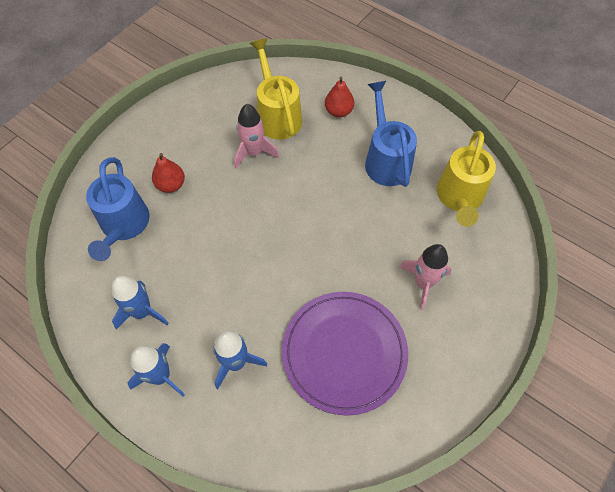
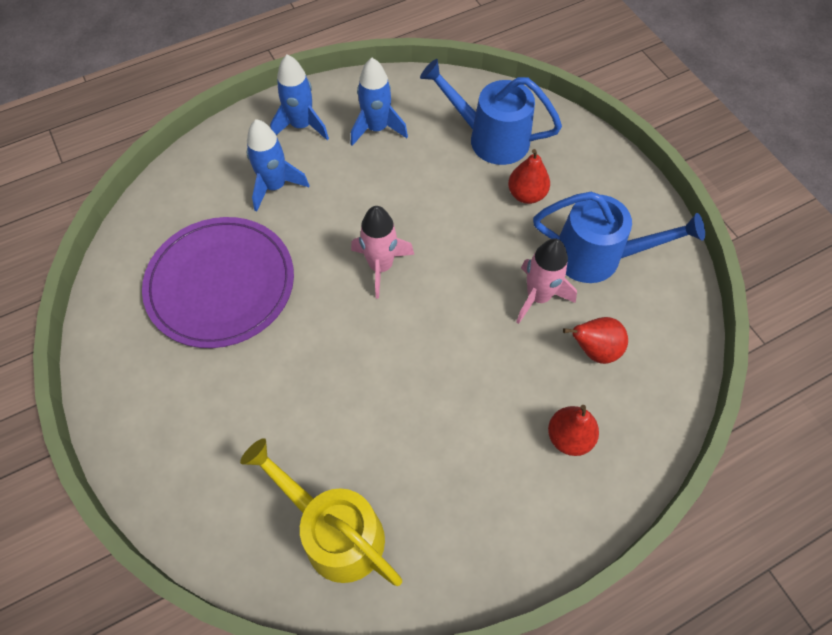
camera: 115 degrees right, 0 degrees up
(277, 115) = (594, 350): yellow watering can -> red pear
(385, 159) = (451, 461): blue watering can -> blue watering can (598, 257)
(423, 283) = (244, 408): pink rocket -> pink rocket (381, 266)

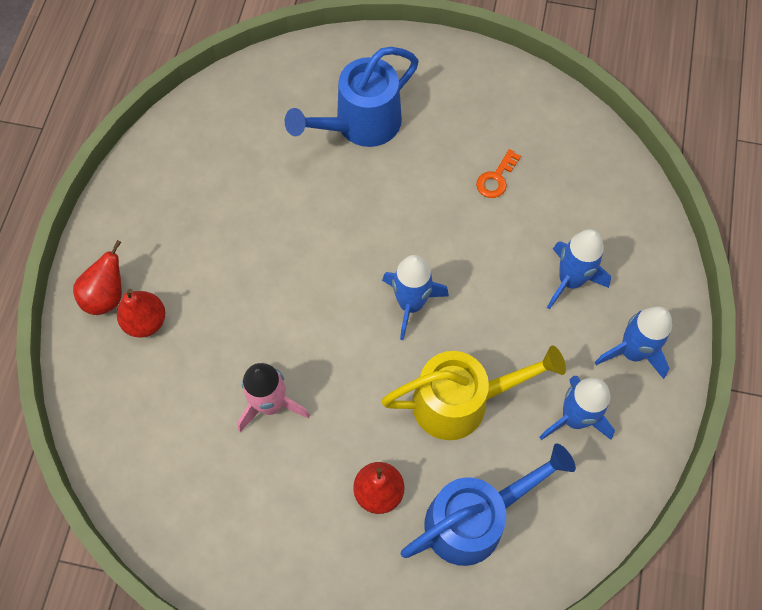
camera: 130 degrees right, 5 degrees up
(221, 284) = (496, 178): purple plate -> orange key
(334, 531) = (234, 129): yellow watering can -> yellow watering can (462, 401)
(381, 266) = (411, 304): pink rocket -> blue rocket
(594, 350) = (187, 405): red pear -> red pear (107, 296)
(598, 257) = (259, 493): blue watering can -> blue watering can (360, 125)

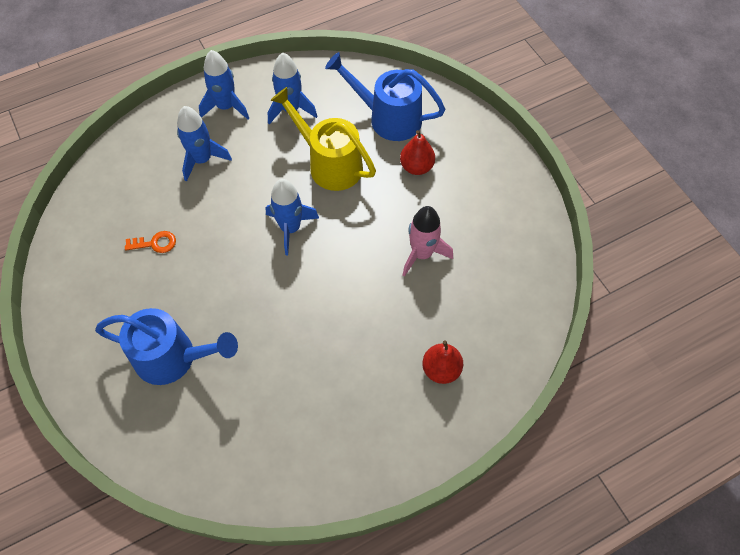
camera: 130 degrees left, 5 degrees down
(107, 296) = (448, 411): red pear -> none

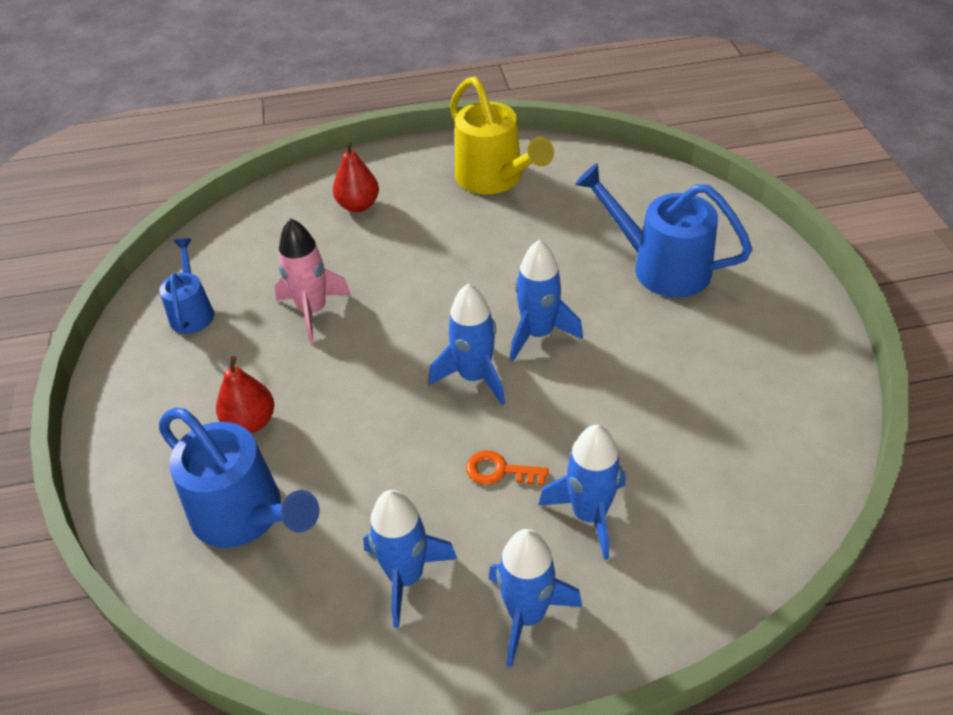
camera: 160 degrees left, 15 degrees down
(155, 243) = (679, 398): orange key -> orange key (499, 471)
(256, 272) = (538, 334): none -> blue rocket
(329, 163) = (380, 459): yellow watering can -> yellow watering can (495, 179)
(507, 234) = (192, 311): none -> blue watering can

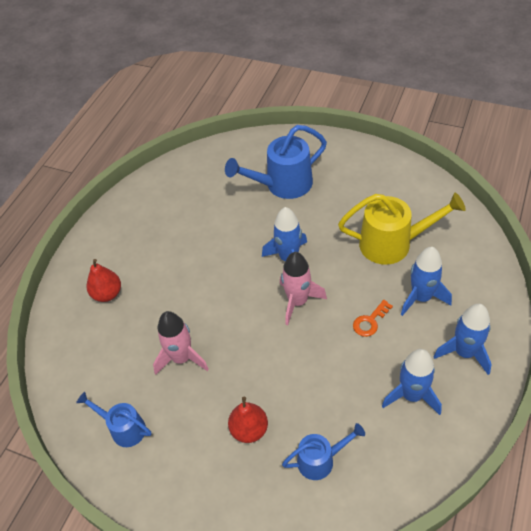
camera: 55 degrees left, 5 degrees up
(246, 516) = (321, 459): blue watering can -> blue watering can, size x0.58
(474, 377) = (298, 301): blue rocket -> pink rocket
(495, 179) = (150, 217): yellow watering can -> yellow watering can (393, 243)

